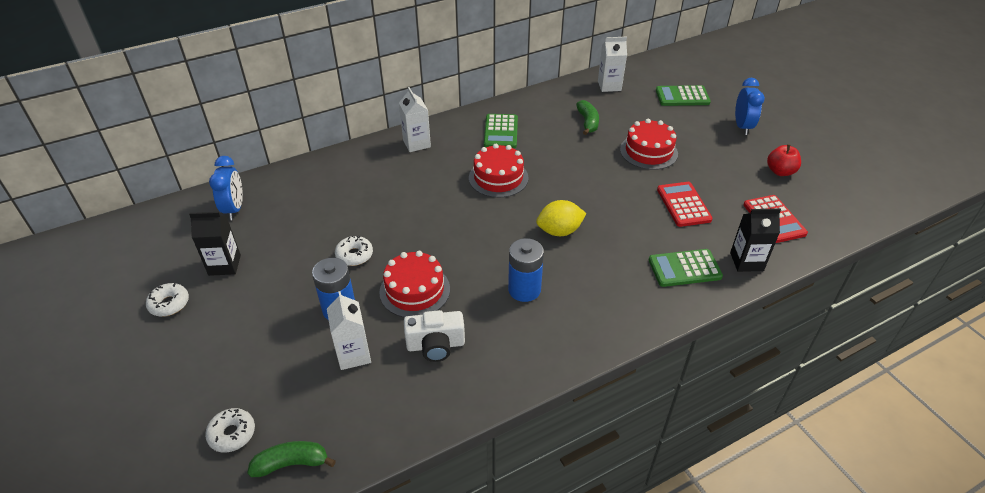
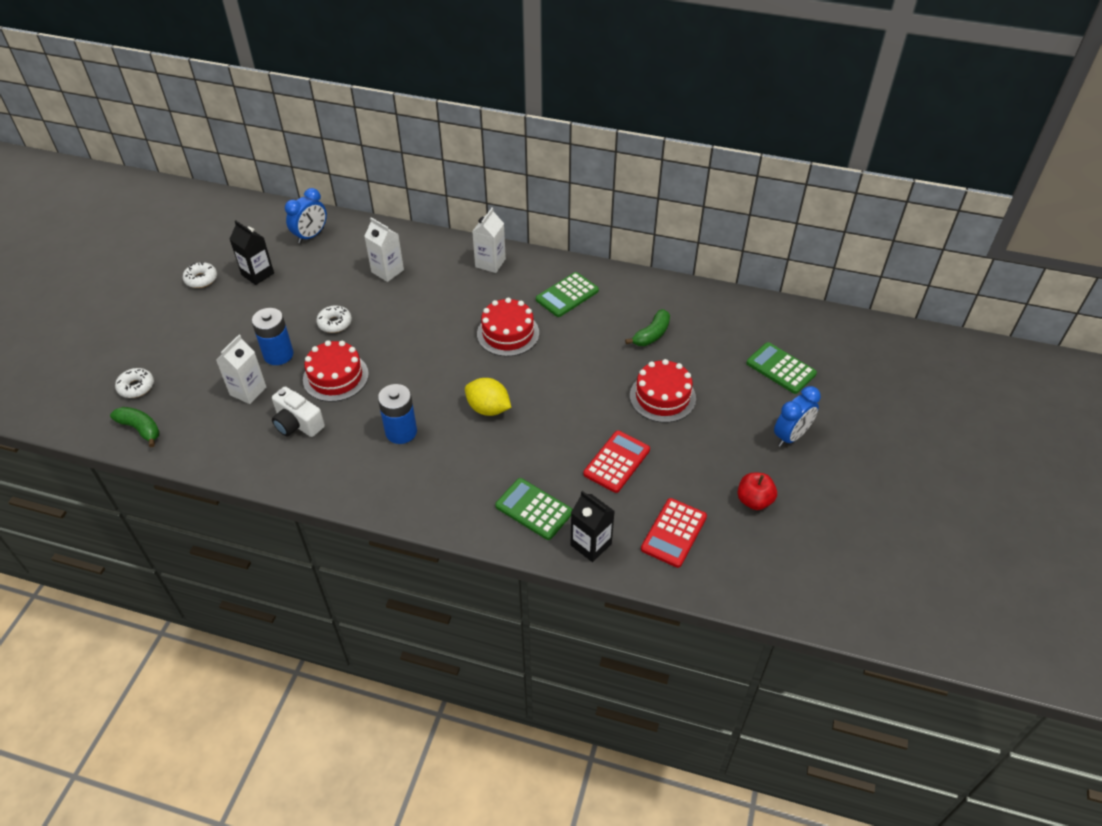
camera: 45 degrees right, 5 degrees up
(609, 86) = (726, 313): white carton -> white carton (387, 271)

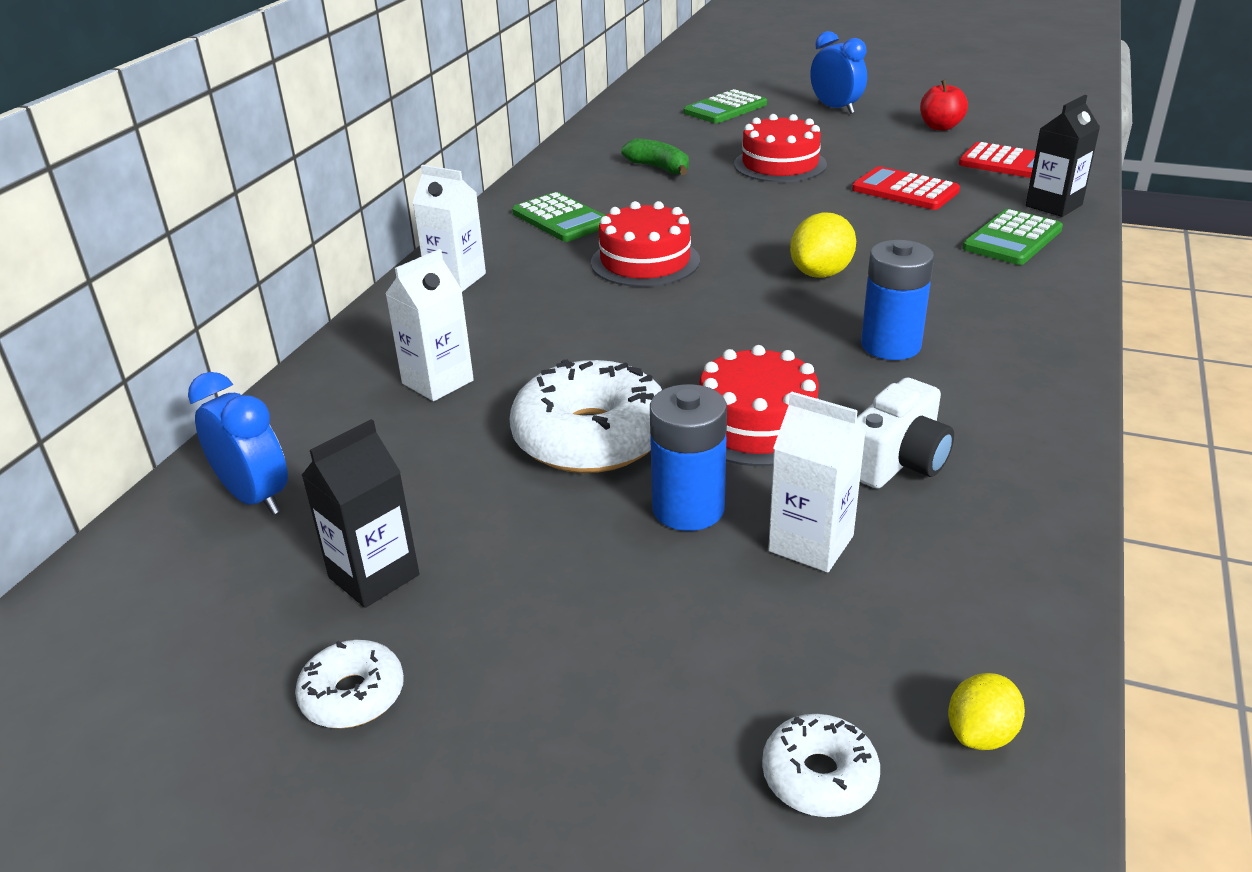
camera: 85 degrees left, 15 degrees down
(140, 429) = (981, 734): green banana -> yellow lemon
(335, 323) = (591, 437): white donut -> white donut, size x2.00

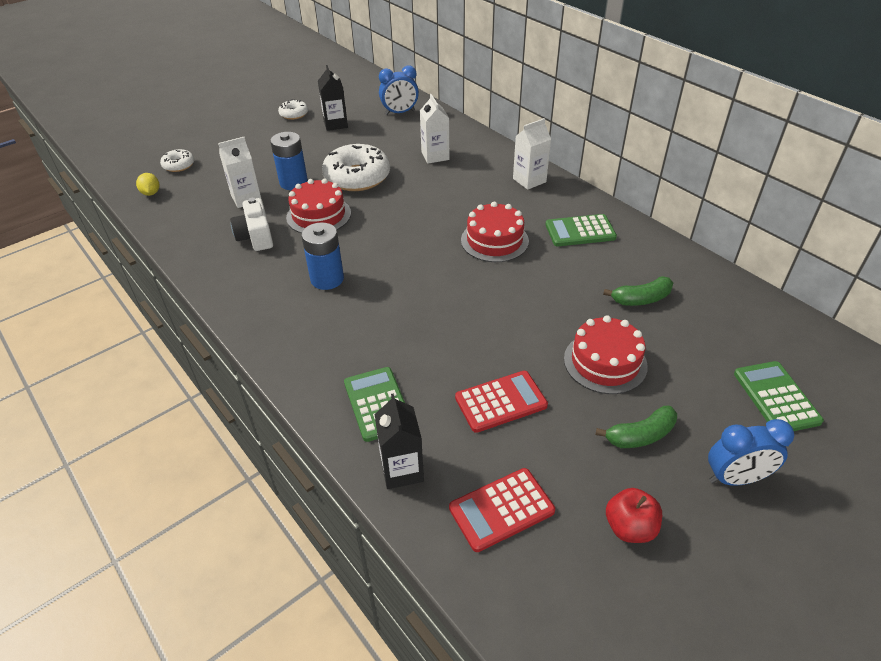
camera: 120 degrees right, 10 degrees up
(821, 273) = (419, 294): yellow lemon -> none
(846, 138) = (640, 435): none -> green banana

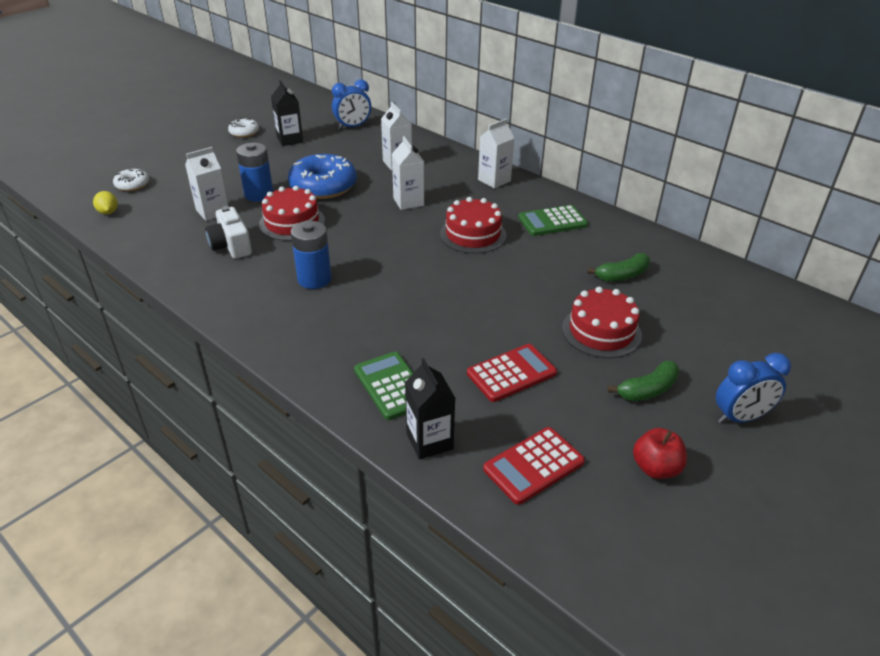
camera: 10 degrees left, 5 degrees down
(357, 177) = (323, 186): white donut -> blue donut
(437, 199) = (408, 202): none -> white carton
(776, 397) = (761, 348): green calculator -> none

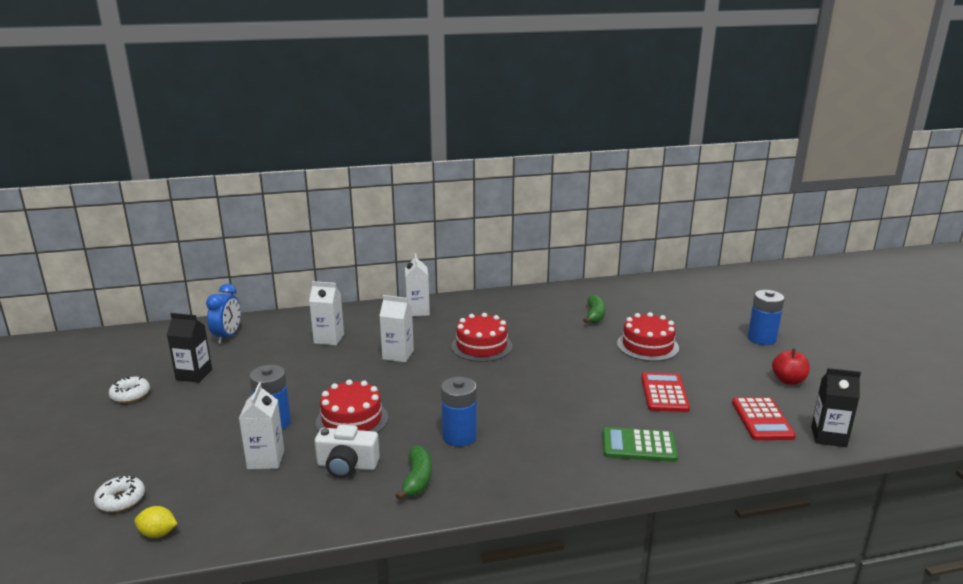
camera: 55 degrees left, 15 degrees down
(323, 186) = (312, 384): blue donut -> none
(429, 441) = (712, 451): black carton -> black carton (828, 437)
(552, 221) = (503, 312): green calculator -> none
(647, 390) = (717, 355): green banana -> green banana (417, 479)
(740, 417) = (761, 339): blue clock -> blue battery

